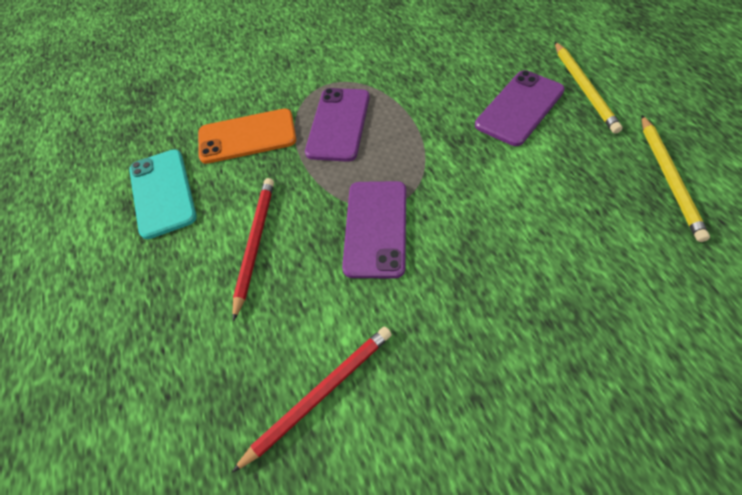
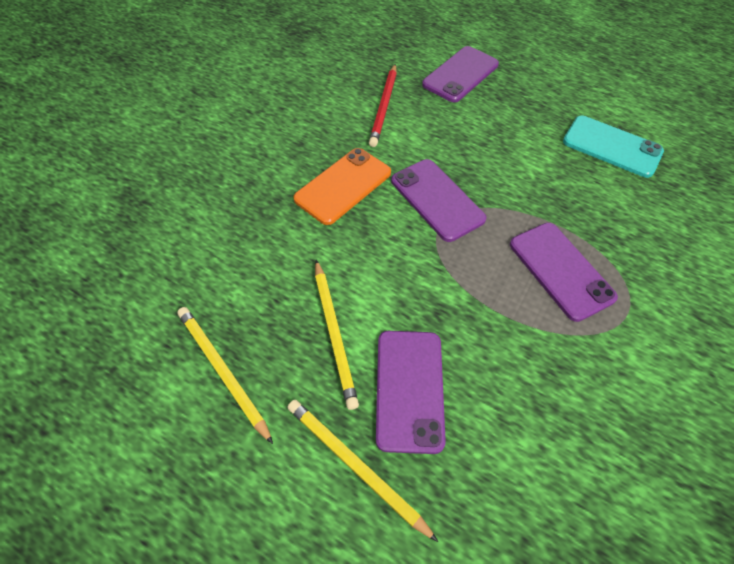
camera: 135 degrees right, 0 degrees up
(171, 389) = (460, 74): none -> purple phone
(247, 136) = (619, 217): orange phone -> orange phone (343, 186)
(255, 243) = (506, 150): red pencil -> none
(556, 163) = (334, 334): none -> yellow pencil

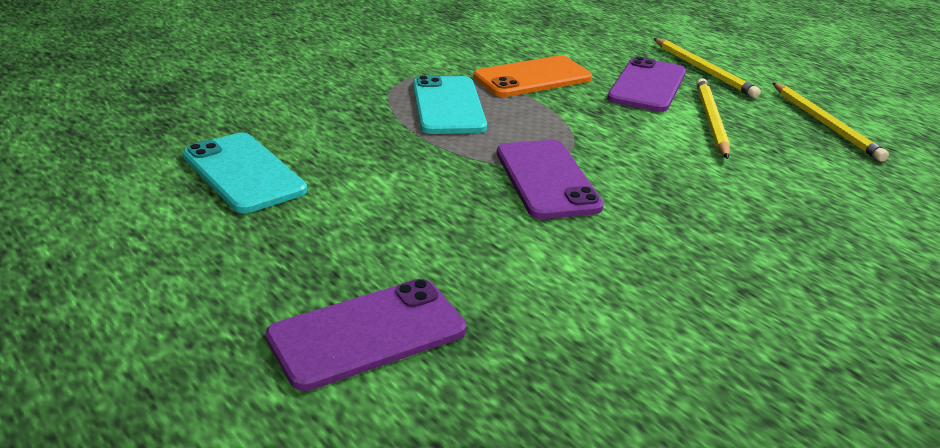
camera: 160 degrees left, 25 degrees down
(343, 186) = (677, 220): orange phone -> orange phone (532, 78)
(384, 107) = (567, 310): red pencil -> none
(560, 270) = (448, 106): purple phone -> turquoise phone

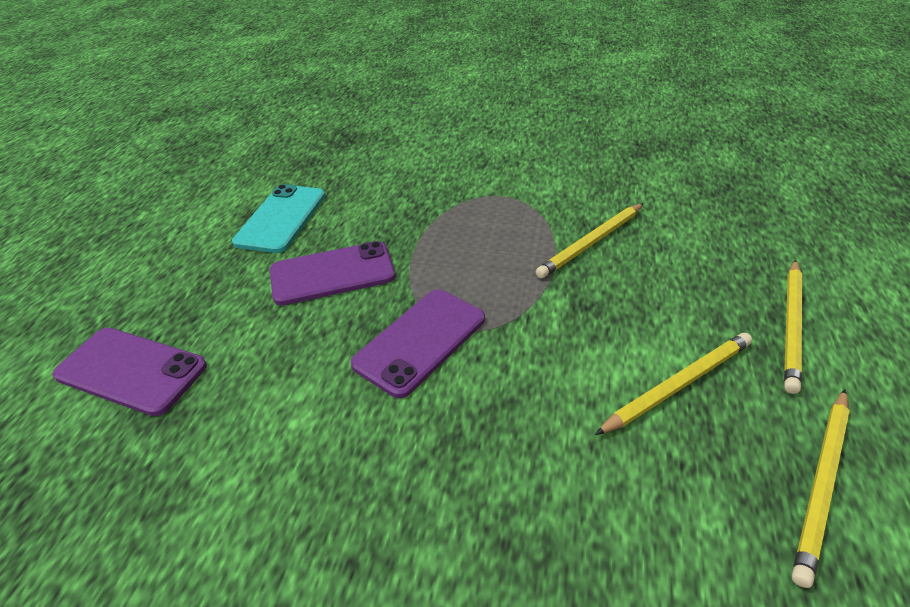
camera: 55 degrees right, 10 degrees up
(448, 106) = (478, 234): turquoise phone -> none
(532, 78) = (591, 243): orange phone -> yellow pencil
(647, 86) = (686, 308): purple phone -> purple phone (332, 274)

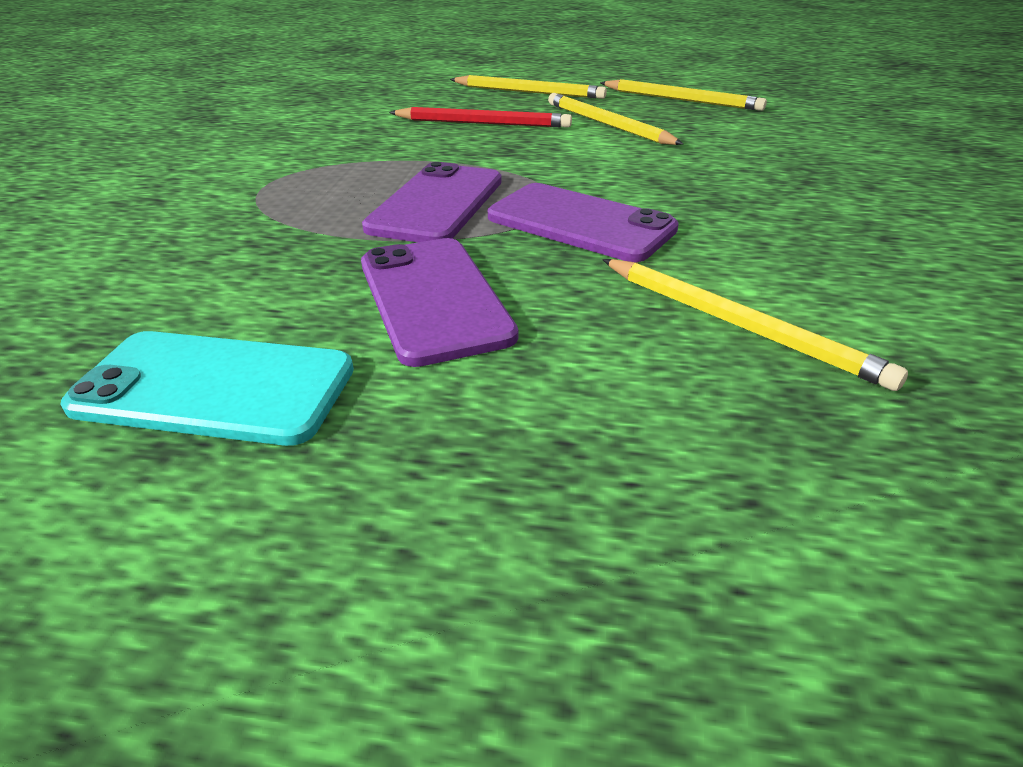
camera: 95 degrees left, 5 degrees down
(131, 370) = (738, 490): purple phone -> purple phone (437, 204)
(591, 243) = (397, 144): yellow pencil -> yellow pencil (739, 325)
(659, 290) = (483, 123): none -> red pencil

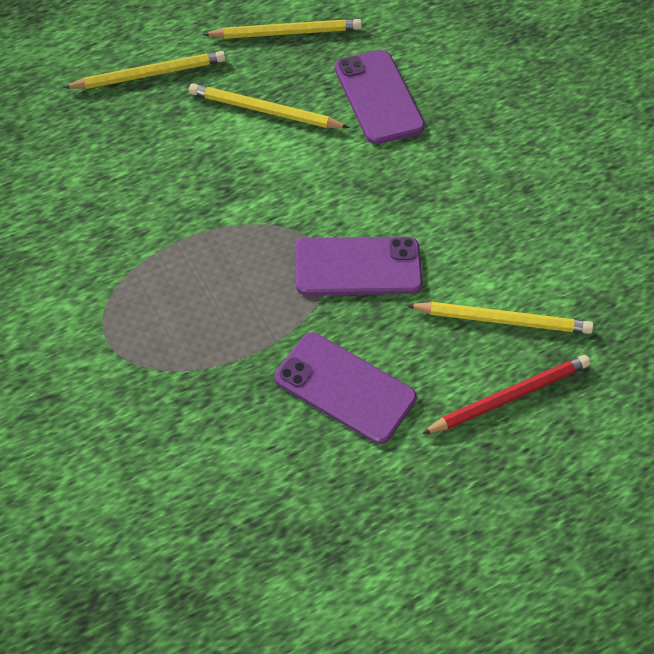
camera: 40 degrees left, 20 degrees up
(214, 388) = (312, 513): turquoise phone -> none
(437, 204) = (251, 294): purple phone -> purple phone (378, 97)
(483, 123) = (167, 156): red pencil -> red pencil (509, 396)

